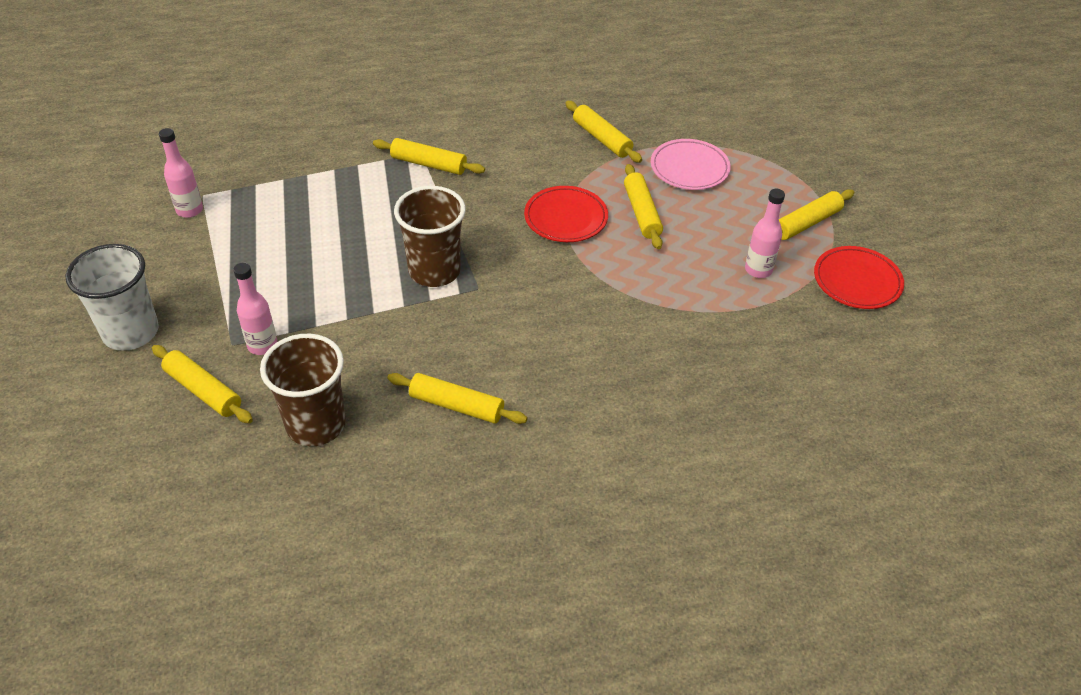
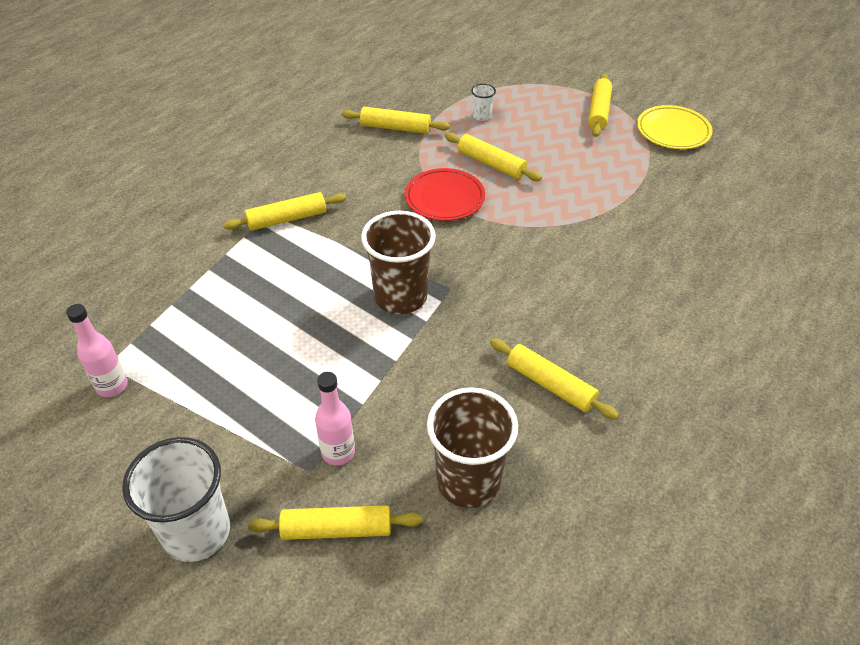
camera: 40 degrees left, 0 degrees up
(457, 405) = (550, 385): yellow rolling pin -> yellow rolling pin turned 60 degrees clockwise
(689, 168) = (482, 116): pink plate -> white cup
(758, 270) = (611, 158): pink bottle -> none
(857, 281) = (673, 131): red plate -> yellow plate

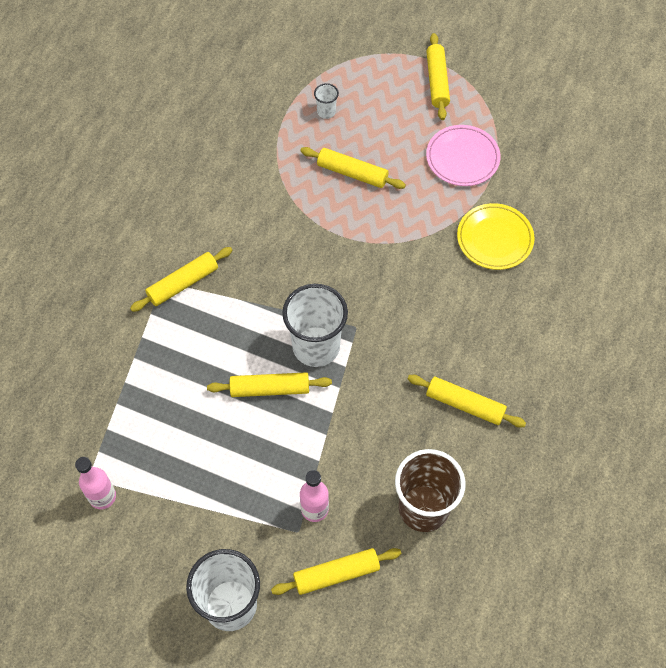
camera: 15 degrees left, 15 degrees up
(395, 128) = (247, 146): yellow rolling pin -> yellow rolling pin (270, 389)
(400, 297) = (316, 346): brown cup -> white cup
(444, 198) = (321, 225): red plate -> none
(608, 171) = (462, 158): none -> pink plate
(673, 131) = (511, 93): yellow plate -> yellow plate (494, 239)

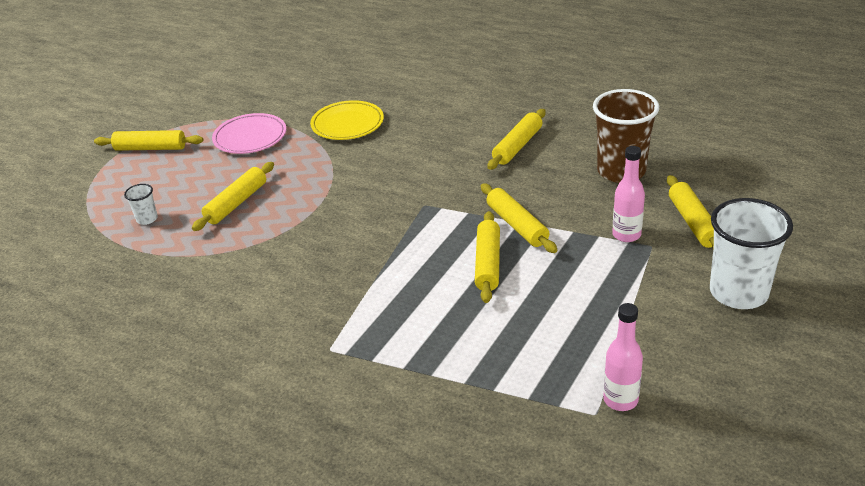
camera: 80 degrees left, 25 degrees down
(183, 283) = (337, 331): yellow rolling pin -> yellow rolling pin (517, 225)
(316, 346) = (442, 231): white cup -> none

